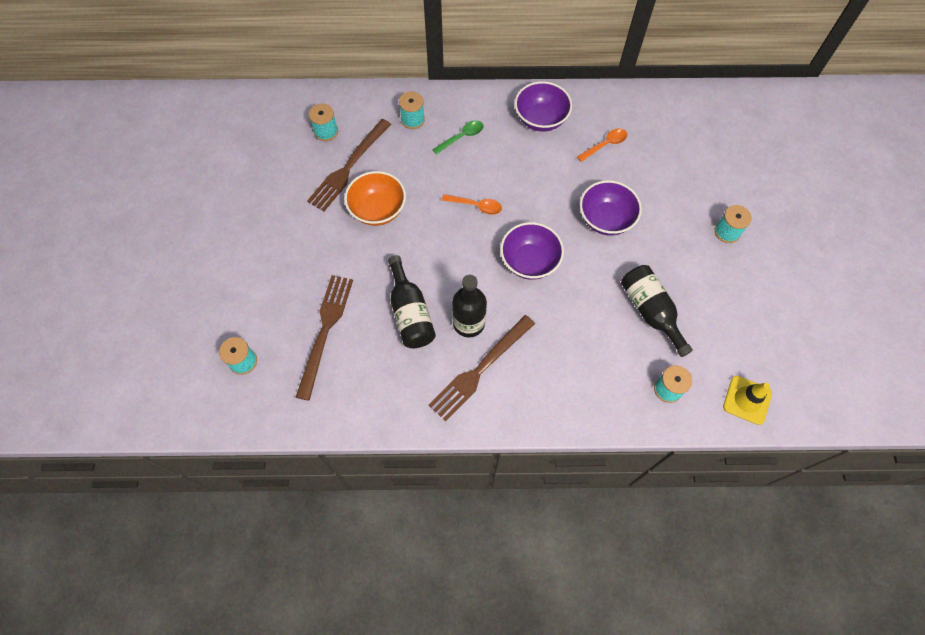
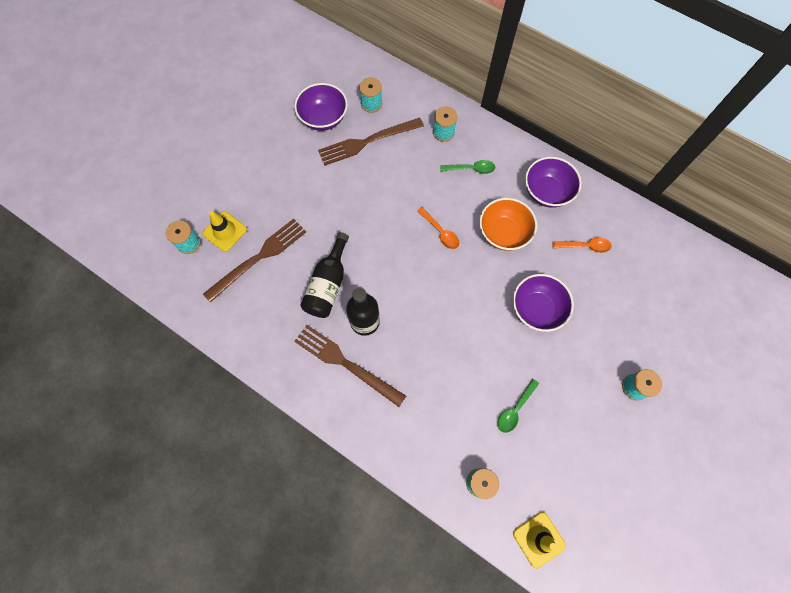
camera: 35 degrees right, 5 degrees up
(272, 328) = (225, 231): none -> yellow traffic cone
(377, 210) = (364, 189): orange bowl -> orange bowl (503, 233)
(480, 369) = (346, 363): brown fork -> brown fork turned 45 degrees clockwise
(529, 261) = (448, 304): purple bowl -> purple bowl (323, 118)
(650, 311) = (515, 409): black bottle -> green spoon

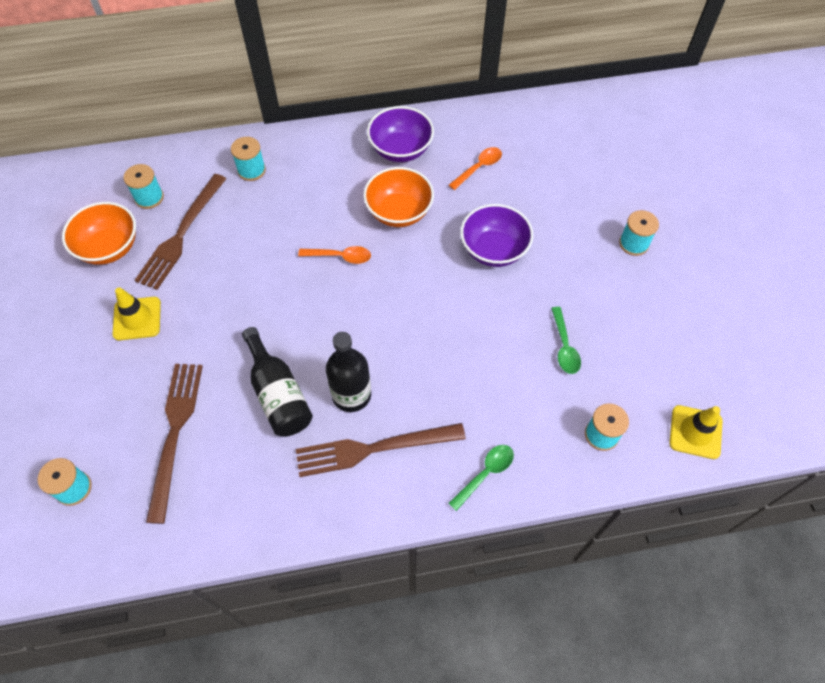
camera: 45 degrees left, 10 degrees down
(225, 231) = (107, 440): yellow traffic cone -> yellow traffic cone (137, 318)
(323, 118) = (109, 248): purple bowl -> orange bowl
(471, 169) = (312, 181): green spoon -> green spoon (485, 473)

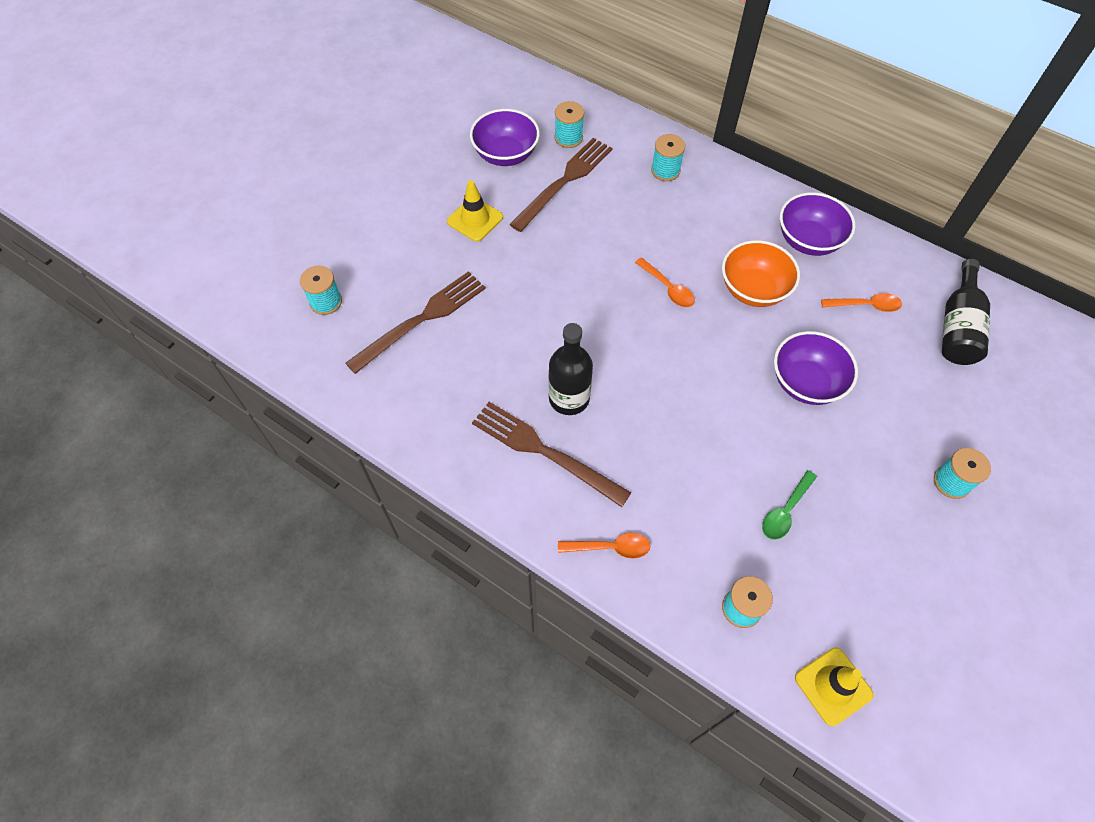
camera: 45 degrees right, 0 degrees up
(109, 248) = (506, 155): orange bowl -> purple bowl
(181, 234) = (564, 181): brown fork -> brown fork turned 150 degrees clockwise
(278, 394) = (517, 352): black bottle -> black bottle (958, 327)
(485, 473) = (610, 547): green spoon -> orange spoon

